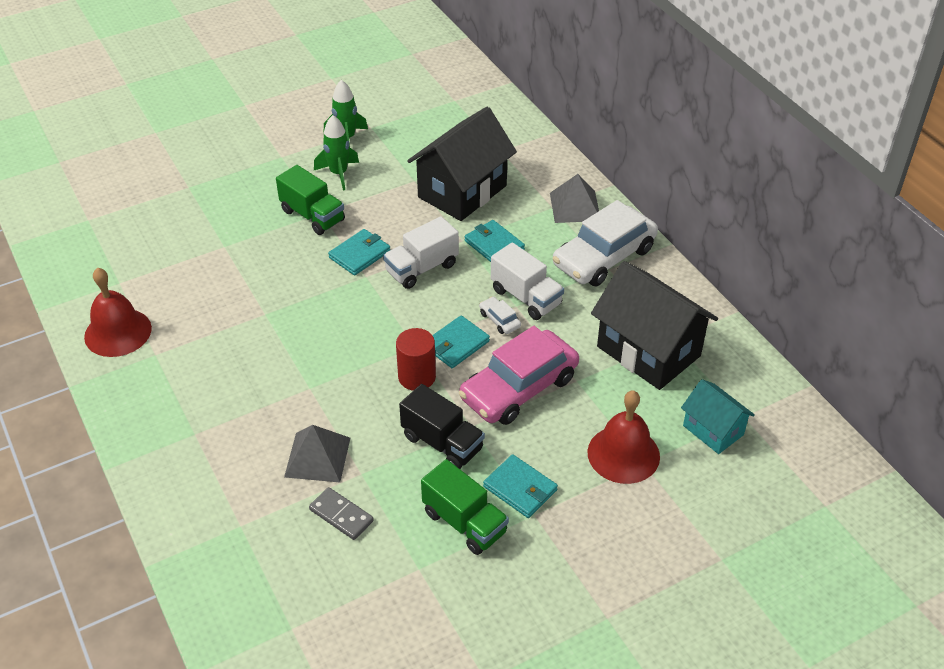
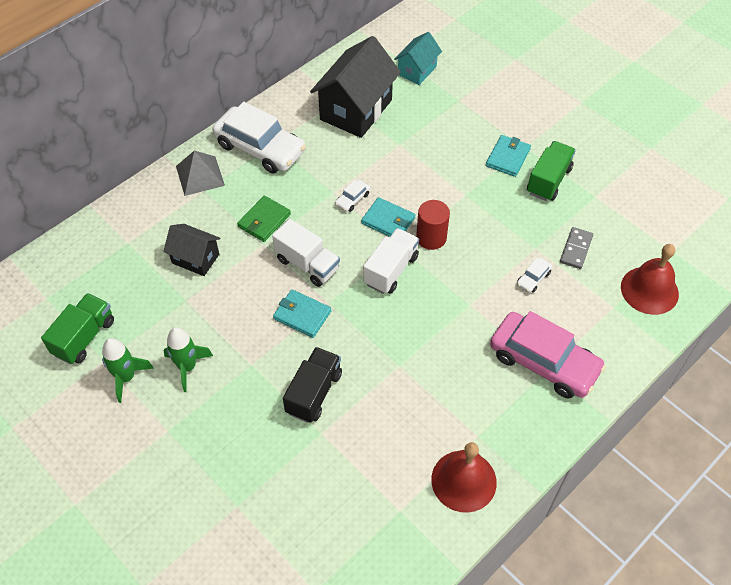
camera: 105 degrees left, 10 degrees up
(312, 216) = (257, 370): green truck -> green truck (84, 337)
(317, 457) = (533, 278): grey pyramid -> white car
(442, 443) = (488, 207): black truck -> black truck (314, 393)
(462, 191) = (195, 258): black house -> black house, size x0.55
(494, 245) = (264, 220): turquoise wallet -> green wallet
(519, 388) = (418, 174): pink car -> pink car (543, 362)
(526, 297) = (321, 188): white truck -> white truck (391, 270)
(623, 454) = (456, 111): red bell -> red bell (649, 290)

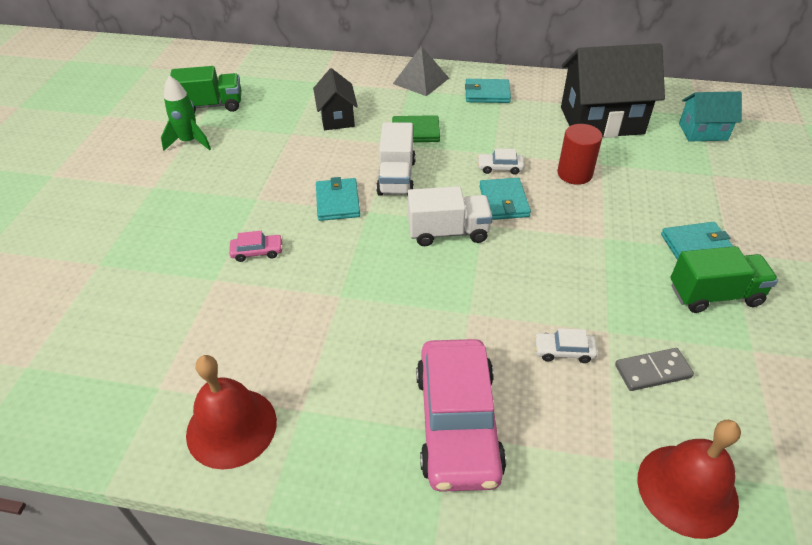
camera: 55 degrees right, 10 degrees down
(187, 367) = (225, 166): green rocket -> none
(260, 148) = (487, 94): white car -> turquoise wallet
(314, 393) = (257, 252): black truck -> pink car
(431, 237) = (520, 240): red cylinder -> red cylinder (574, 174)

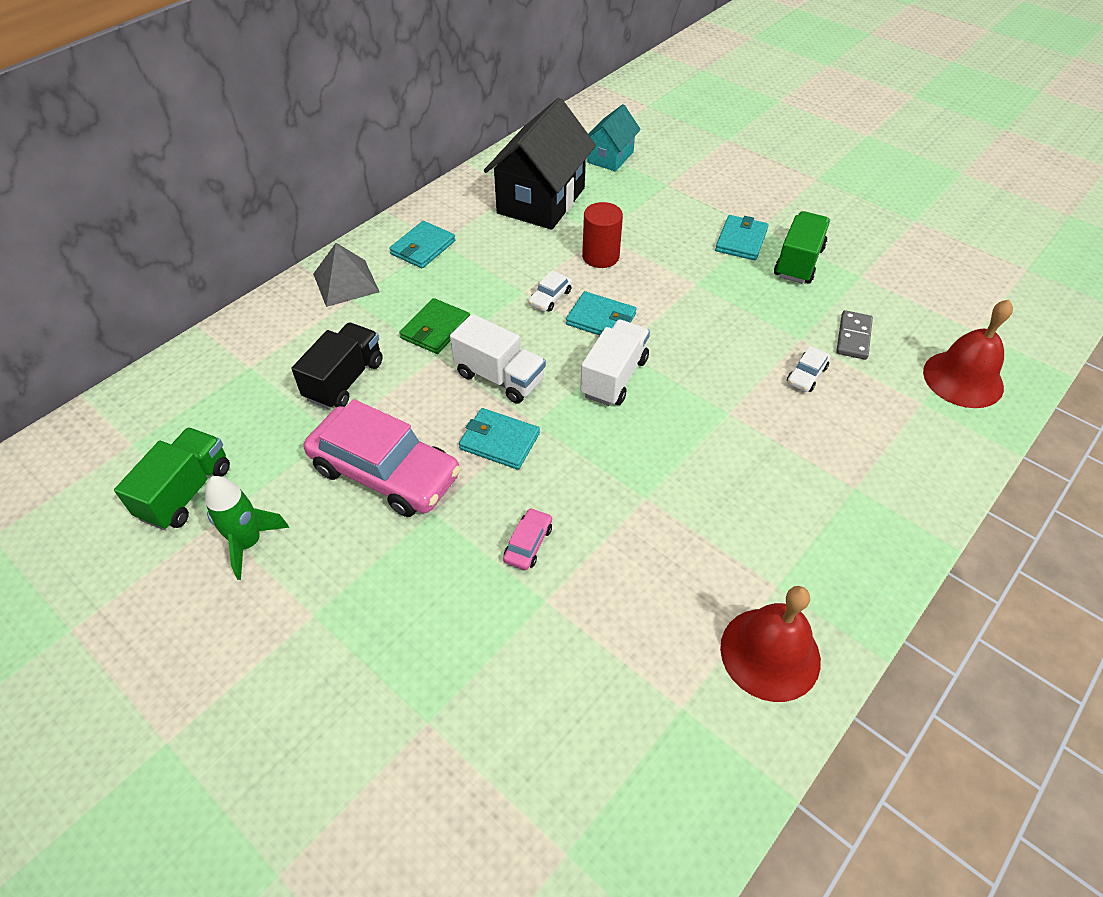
camera: 60 degrees left, 5 degrees up
(337, 118) = (344, 380): black house -> black truck
(457, 423) = (846, 478): pink car -> pink car (385, 472)

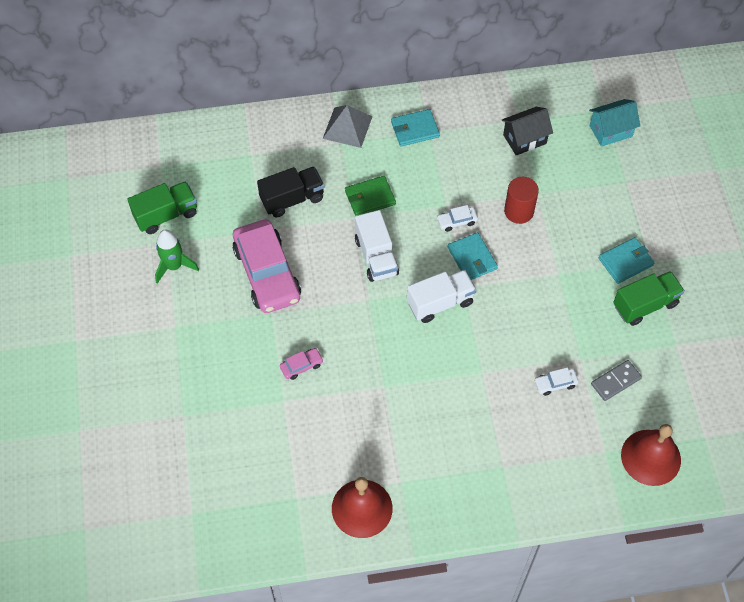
camera: 40 degrees right, 10 degrees up
(499, 441) = (340, 297): turquoise wallet -> none
(541, 200) = (524, 139): black house -> black house, size x0.55

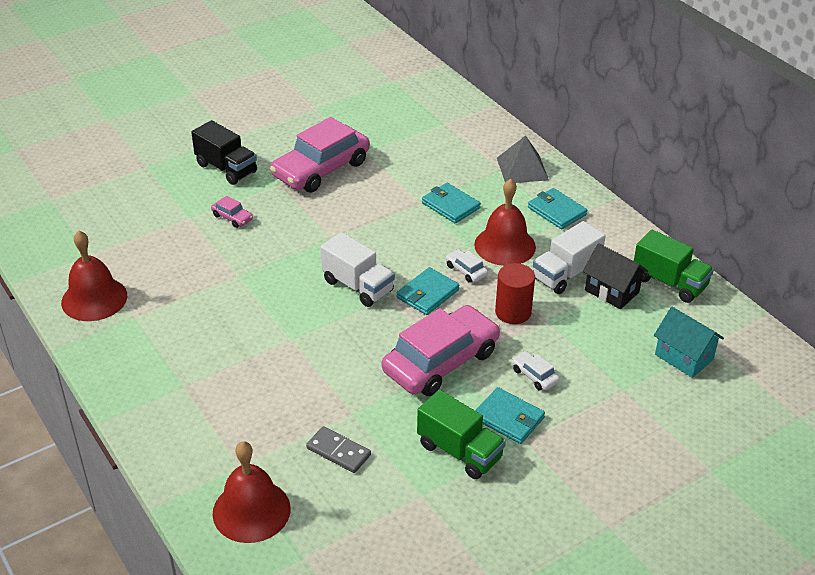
camera: 65 degrees right, 20 degrees down
(166, 215) = (345, 99): green truck -> green truck (669, 282)
(174, 266) = (295, 118): green rocket -> none
(292, 199) = (413, 160): black truck -> black truck (226, 168)
(370, 198) = (450, 205): green wallet -> turquoise wallet
(376, 257) = (384, 229): white truck -> white truck (566, 274)
(439, 182) = (505, 245): none -> red bell
(551, 280) = (441, 361): none -> pink car
(555, 383) = (307, 400): white car -> white car (534, 375)

